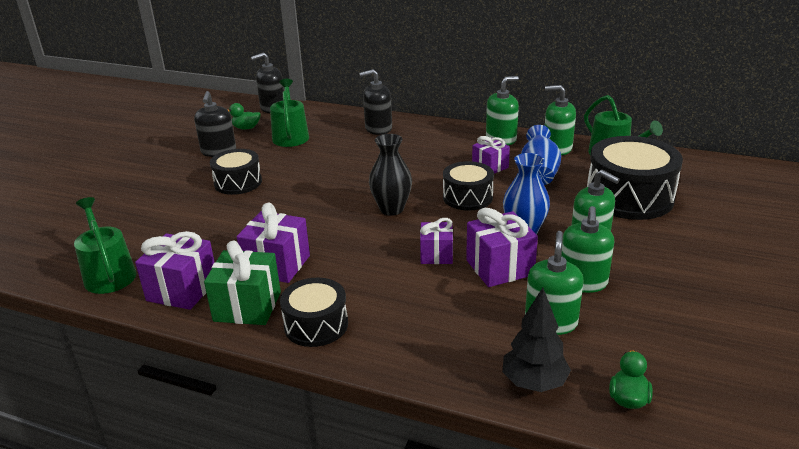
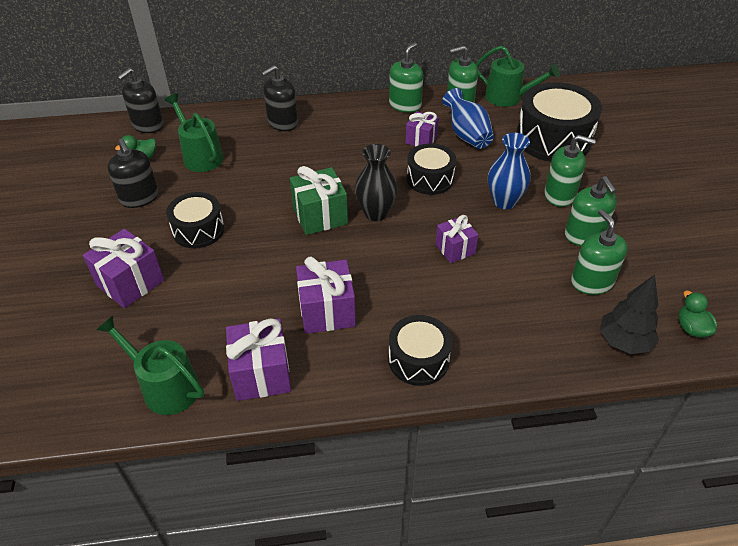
camera: 30 degrees left, 15 degrees up
(247, 306) = (341, 366): green gift -> green gift (320, 216)
(499, 267) = (514, 244): purple gift -> purple gift (130, 283)

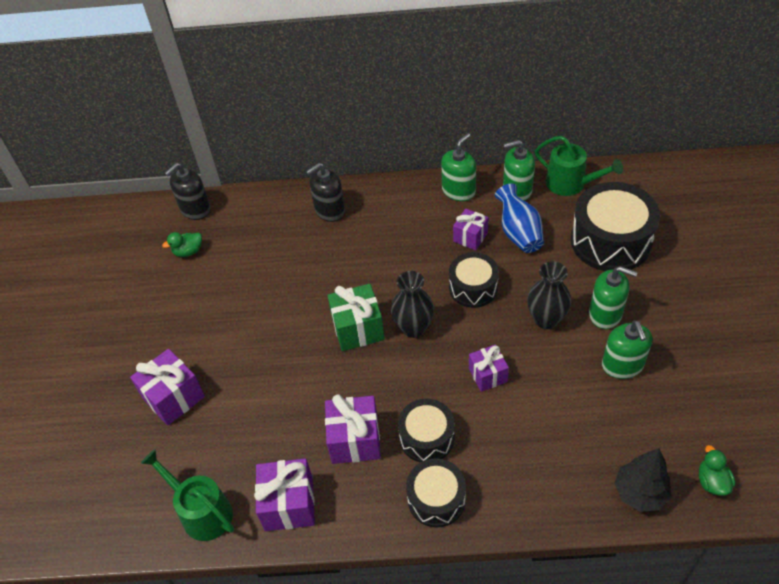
camera: 10 degrees right, 5 degrees up
(139, 198) = (185, 299): black soap dispenser -> none
(198, 230) = (239, 340): black drum -> black drum (427, 438)
(200, 156) = (245, 250): green watering can -> none
(504, 201) = (546, 319): blue vase -> black vase
(591, 282) = (620, 422): green soap dispenser -> none

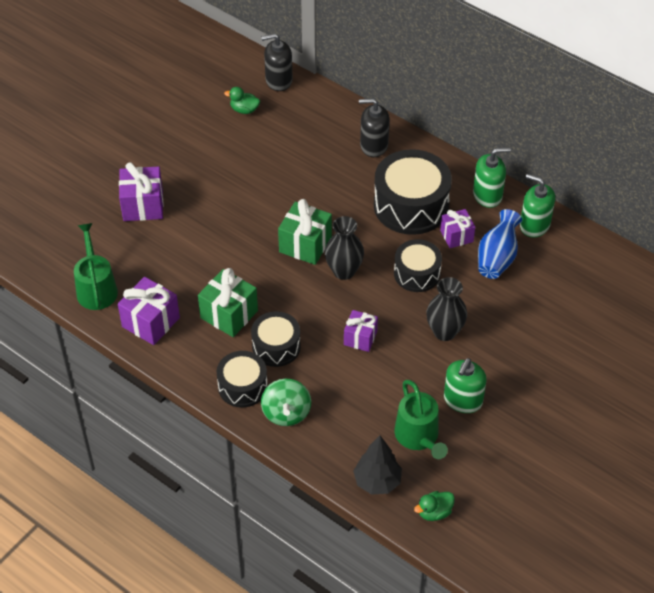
camera: 35 degrees right, 0 degrees up
(355, 440) = (229, 314): purple gift -> green gift
(499, 493) = (286, 413): none -> green spinning top
(570, 184) = (583, 249): green watering can -> green watering can (418, 436)
(605, 314) = (493, 359): green soap dispenser -> none
(610, 241) = (561, 313): black drum -> black drum (411, 205)
(712, 481) = (434, 512): green duck -> green duck turned 150 degrees counterclockwise

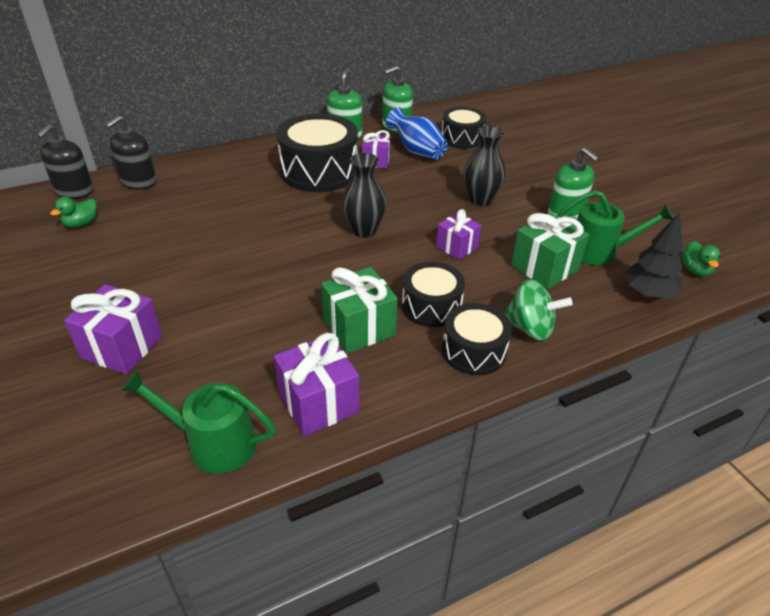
camera: 65 degrees left, 10 degrees down
(305, 245) = (308, 243): green gift -> green gift (544, 268)
(373, 145) = (227, 167): black soap dispenser -> black soap dispenser (139, 182)
(417, 273) = (401, 192): black drum -> black drum (462, 138)

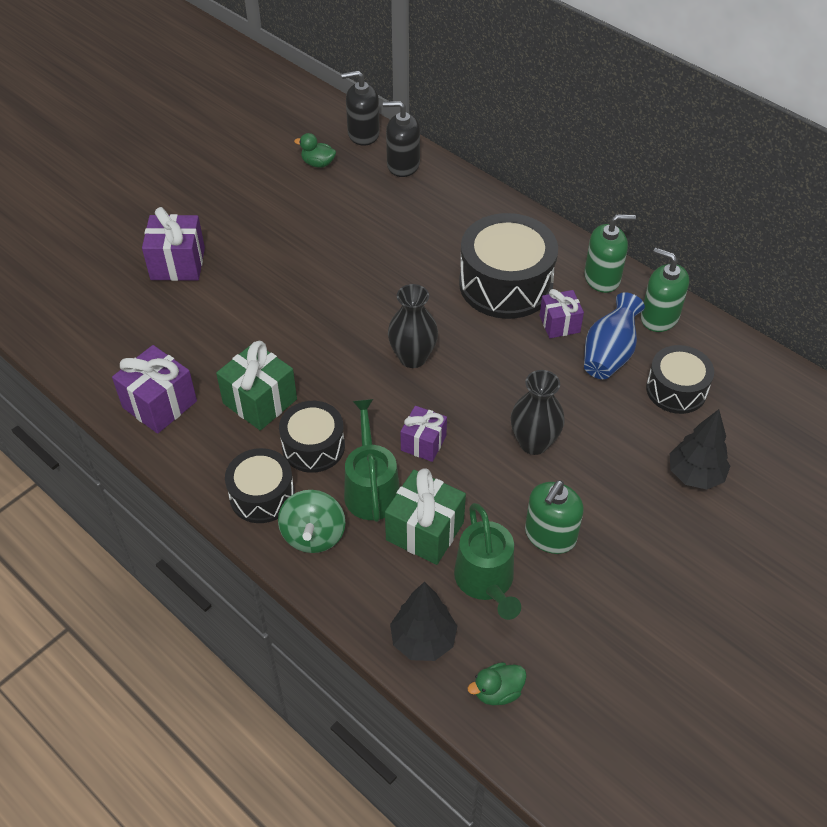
camera: 70 degrees right, 10 degrees up
(214, 443) = (100, 358): green watering can -> green watering can (371, 489)
(534, 151) = (695, 475): none -> black tree

